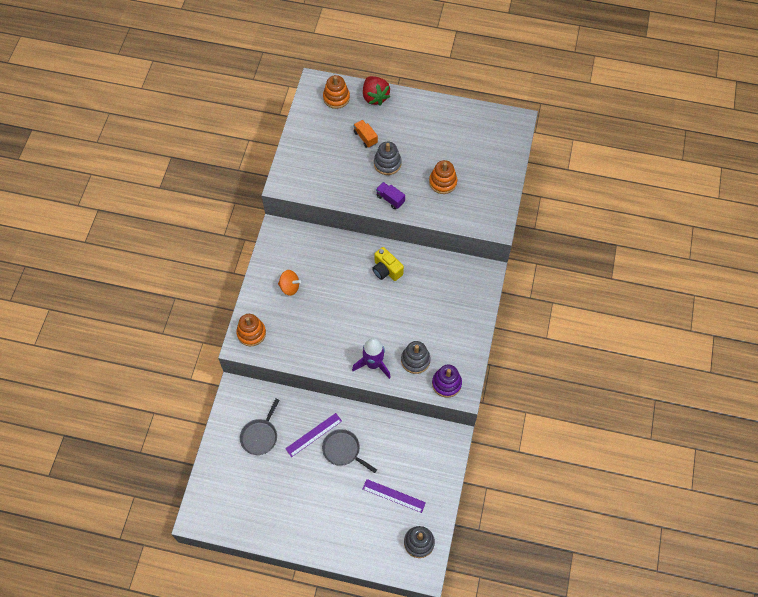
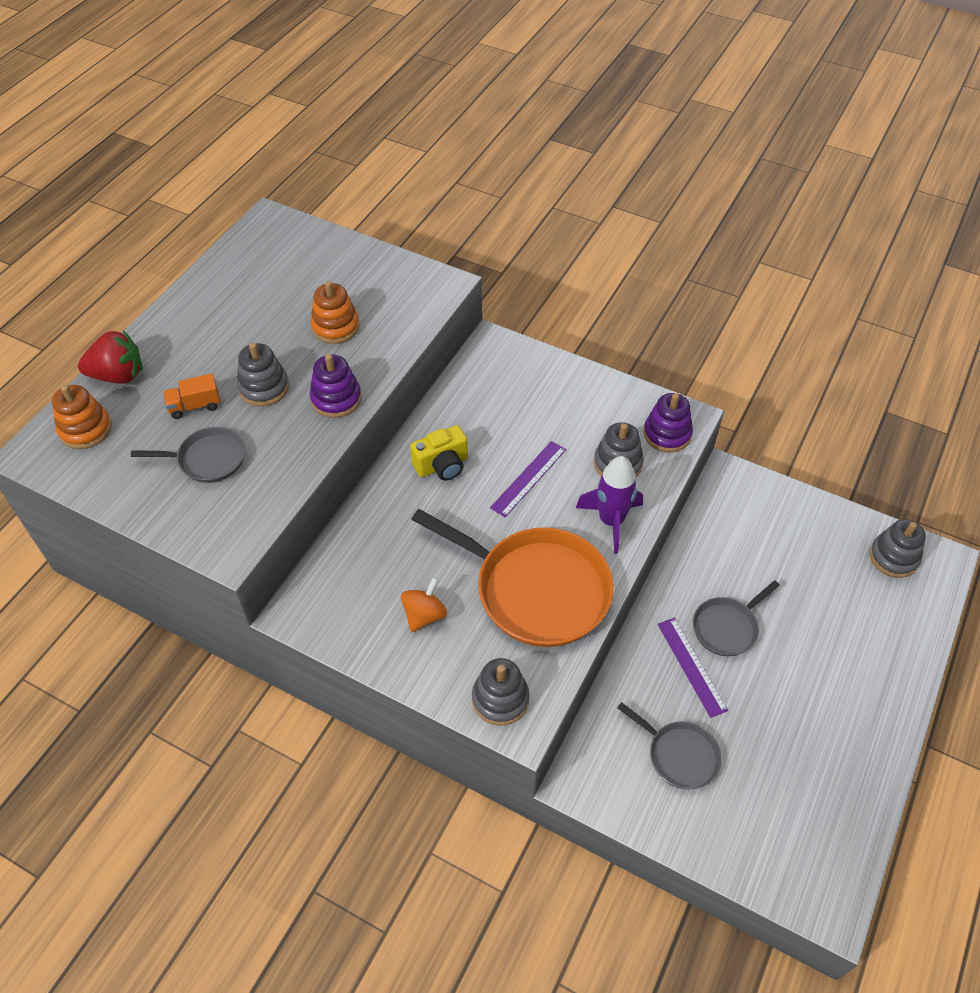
camera: 75 degrees left, 10 degrees down
(251, 333) = (500, 699): orange stacking toy -> grey stacking toy
(318, 335) = (536, 589): none -> orange pan
(333, 156) = (208, 459): none -> grey pan
(390, 199) = (336, 399): purple truck -> purple stacking toy
(393, 495) = (814, 573): purple ruler -> purple ruler (528, 478)

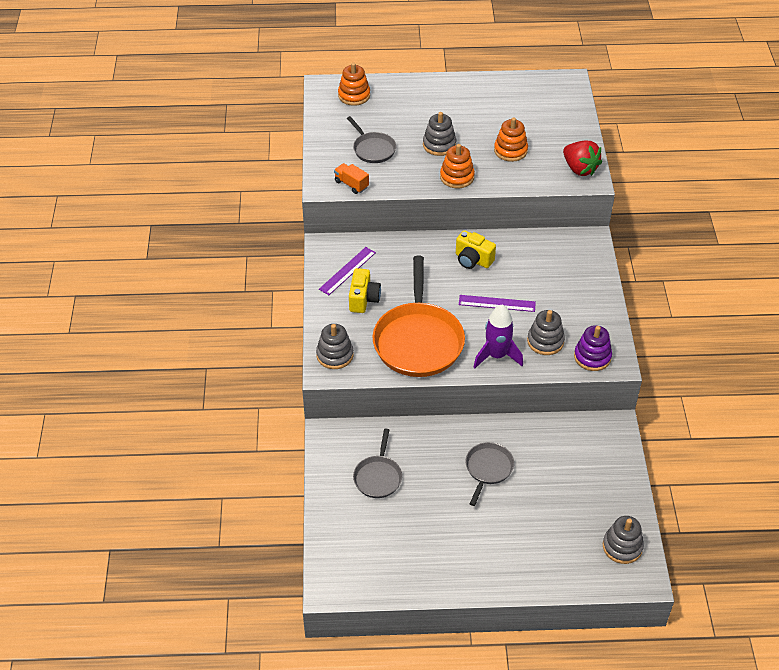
camera: 60 degrees right, 5 degrees down
(118, 375) = (398, 87): red strawberry -> red strawberry (579, 169)
(195, 406) = (403, 125): orange truck -> orange truck (351, 184)
(336, 399) = (457, 177): purple stacking toy -> orange stacking toy
(424, 615) = (363, 299): orange spinning top -> yellow camera
(691, 666) = (445, 460): purple ruler -> purple ruler (347, 271)
(727, 627) = (488, 469): grey pan -> grey pan turned 90 degrees clockwise

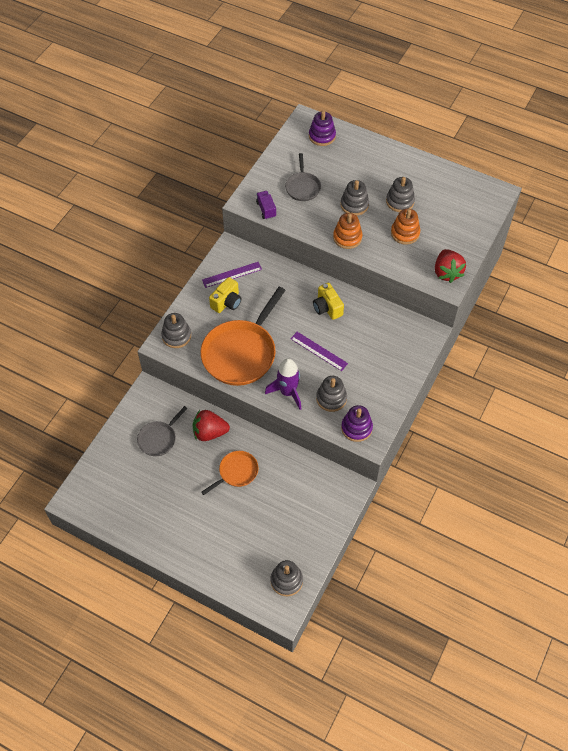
camera: 30 degrees right, 10 degrees up
(351, 184) = (266, 209): orange truck -> purple truck
(354, 95) = (322, 136): orange stacking toy -> purple stacking toy
(428, 444) = (209, 432): none -> red strawberry
(482, 124) = (400, 201): none -> grey stacking toy
(488, 469) = (236, 472): grey pan -> orange pan

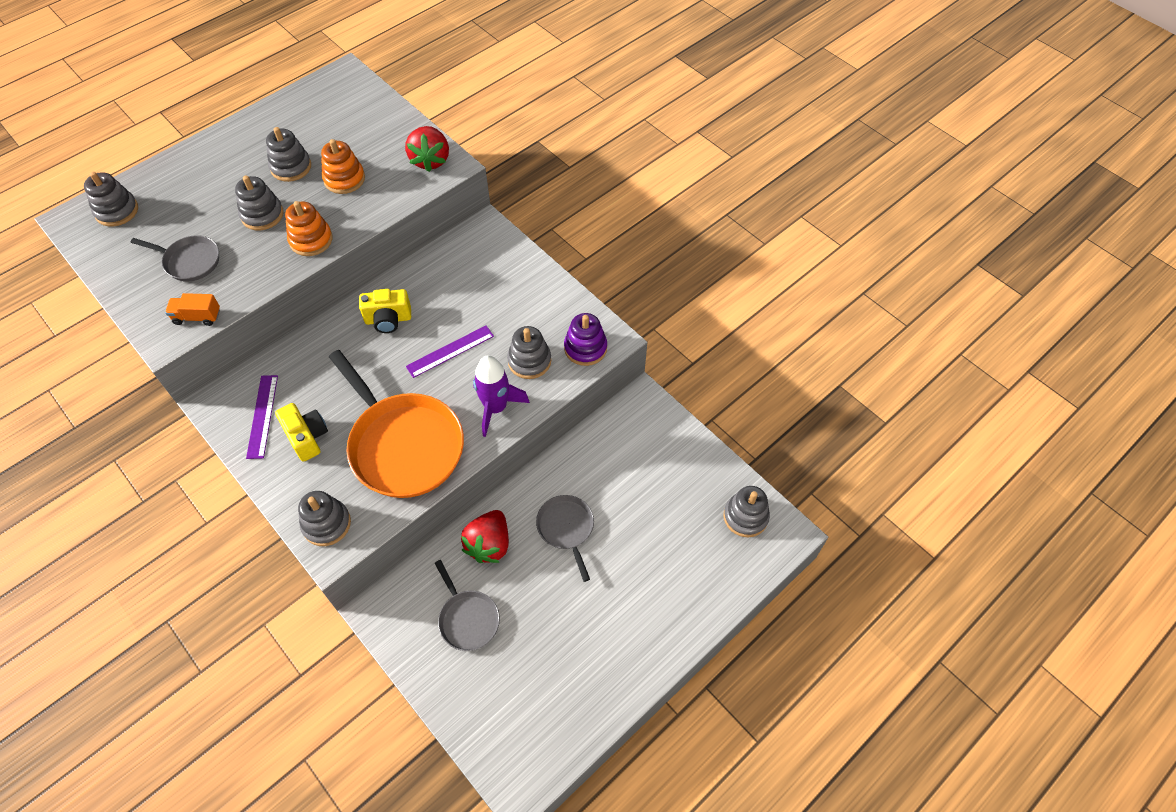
camera: 70 degrees left, 0 degrees up
(236, 472) = (566, 528): orange pan -> grey pan
(266, 209) = (197, 317): purple truck -> orange truck
(322, 136) = (117, 211): purple stacking toy -> grey stacking toy
(447, 272) = (430, 160): red strawberry -> red strawberry turned 75 degrees clockwise

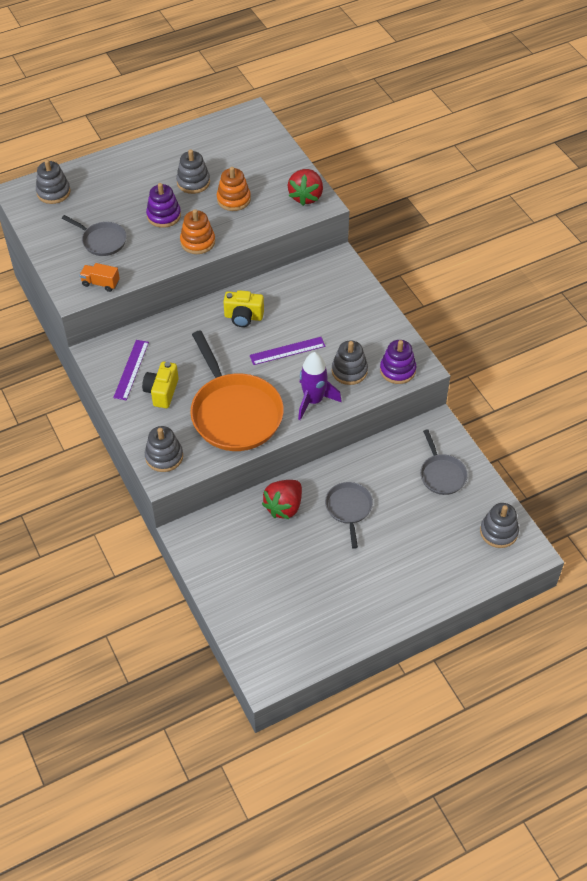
camera: 15 degrees right, 5 degrees down
(262, 215) = (164, 215): grey stacking toy -> purple stacking toy
(307, 437) = (162, 392): yellow camera -> yellow camera turned 150 degrees counterclockwise
(467, 619) = (254, 556): grey pan -> grey pan (441, 474)

